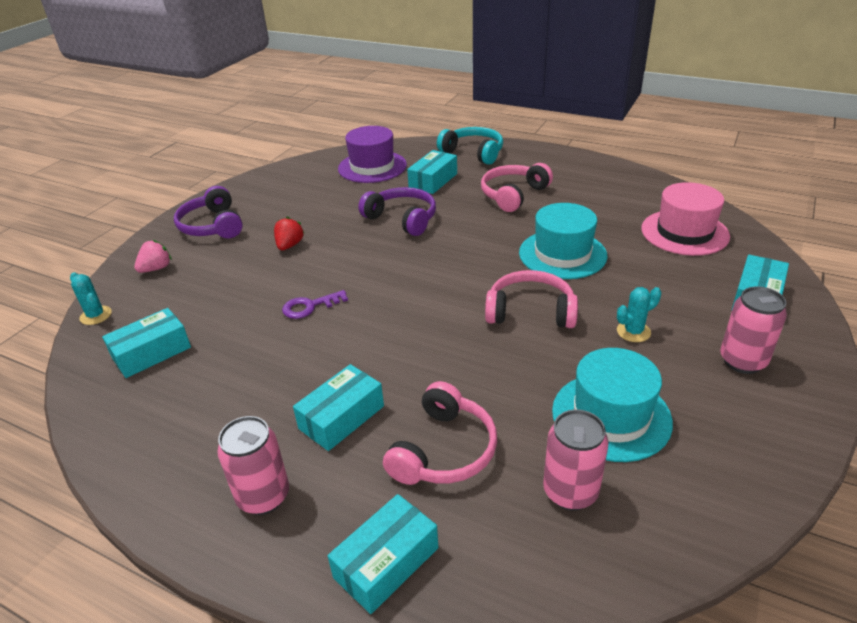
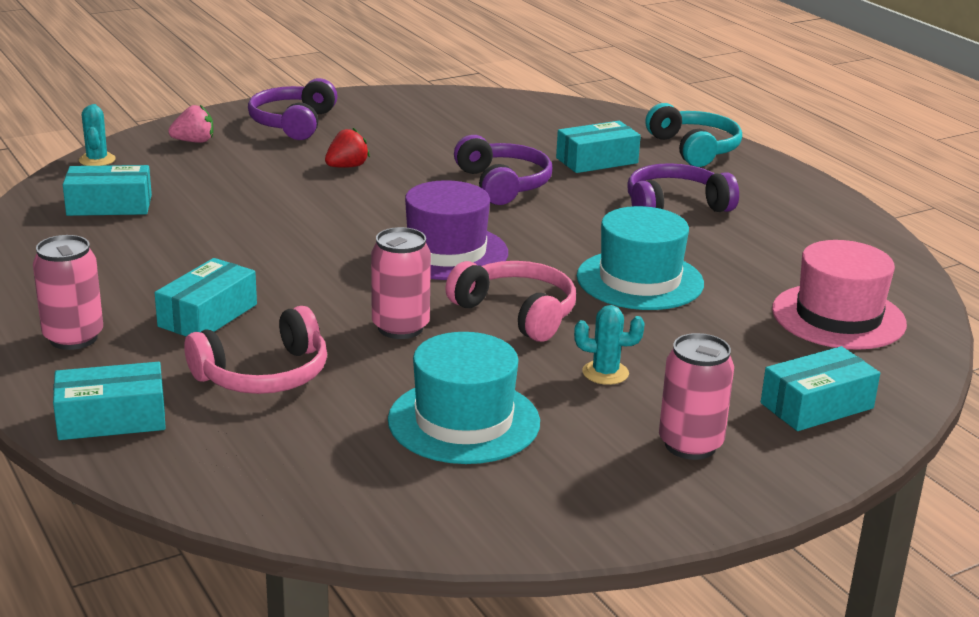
camera: 30 degrees right, 10 degrees down
(310, 306) = (295, 224): purple key -> none
(341, 417) = (208, 315): turquoise box -> turquoise box turned 45 degrees counterclockwise
(372, 167) = (544, 124): purple hat -> purple hat (446, 252)
(513, 195) = (675, 206): pink headphones -> purple headphones
(570, 492) = (334, 450): pink can -> pink can (400, 328)

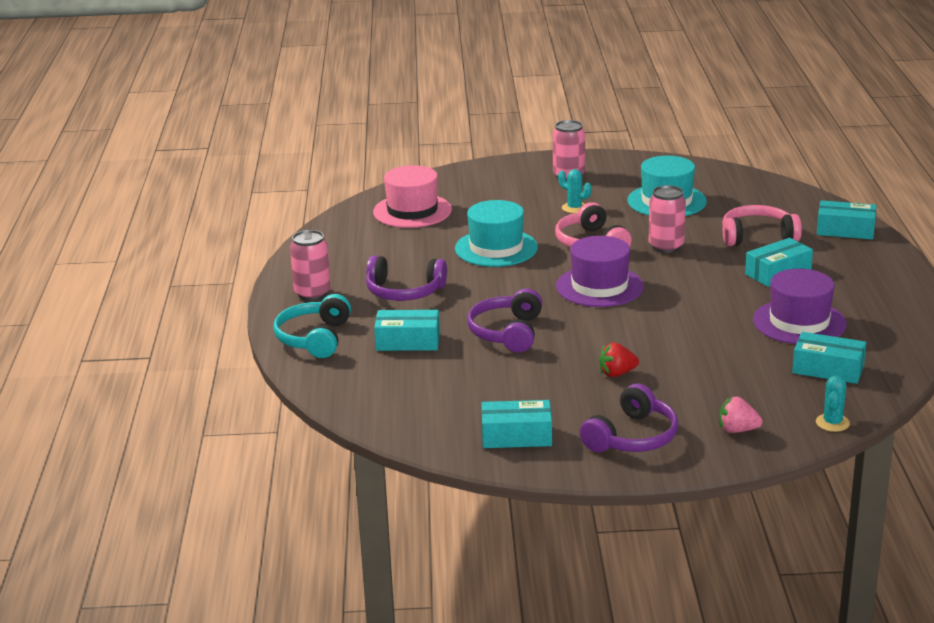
camera: 150 degrees left, 0 degrees up
(73, 338) = (863, 273): pink can -> pink can (312, 293)
(157, 251) = (799, 322): none -> purple hat
(817, 406) = (488, 179): turquoise box -> turquoise box (516, 436)

